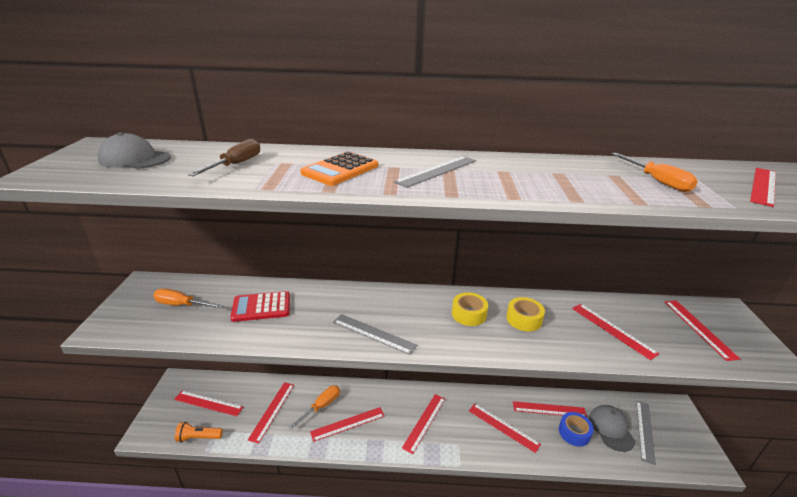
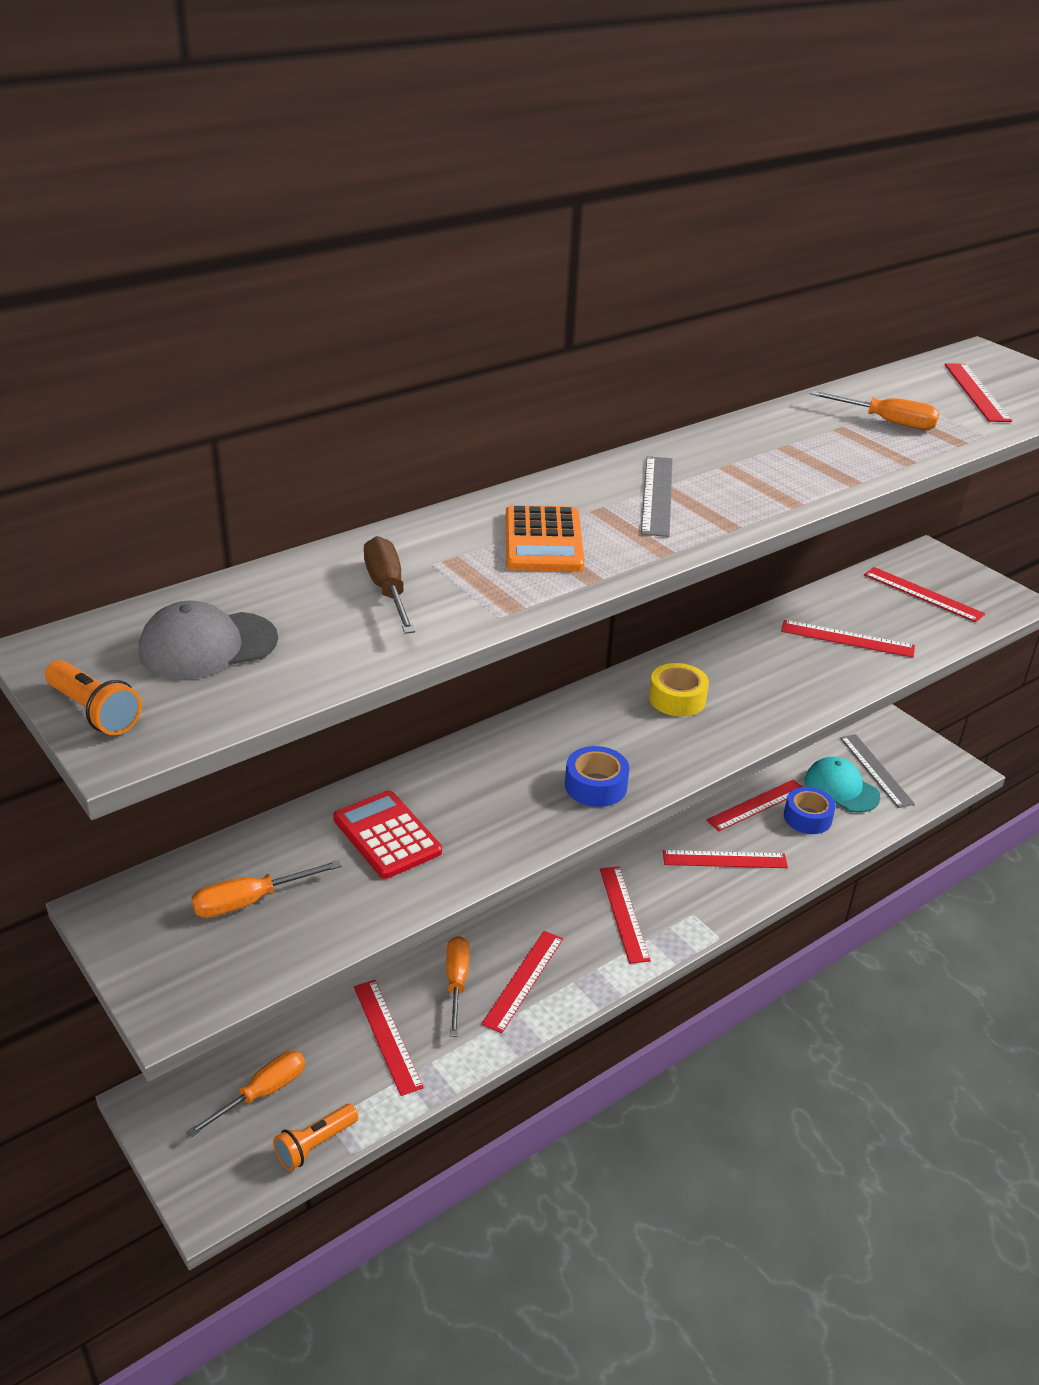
camera: 40 degrees left, 5 degrees up
(54, 164) = (94, 712): none -> orange flashlight
(208, 403) = (262, 1093): red ruler -> orange screwdriver
(261, 307) = (387, 835): red calculator -> red calculator turned 105 degrees clockwise
(373, 333) = (595, 786): grey ruler -> blue tape
(524, 319) = (745, 673): yellow tape -> none
(611, 428) = (841, 788): grey cap -> turquoise cap

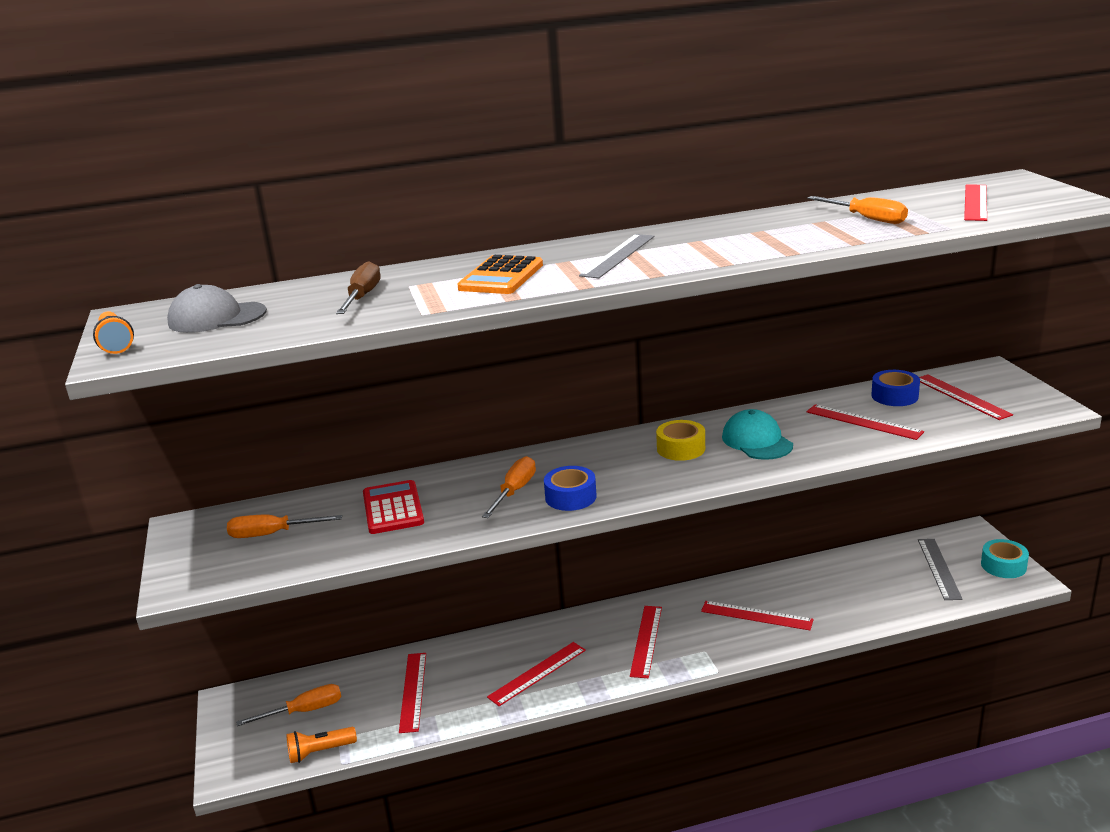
camera: 25 degrees right, 10 degrees down
(456, 983) = (485, 666): orange screwdriver -> orange screwdriver (514, 491)
(757, 805) = (809, 580): red ruler -> none
(807, 817) = (851, 595): blue tape -> blue tape (894, 396)
(841, 788) = (896, 578): turquoise cap -> turquoise cap (757, 441)
(933, 757) = (1003, 565): none -> turquoise tape

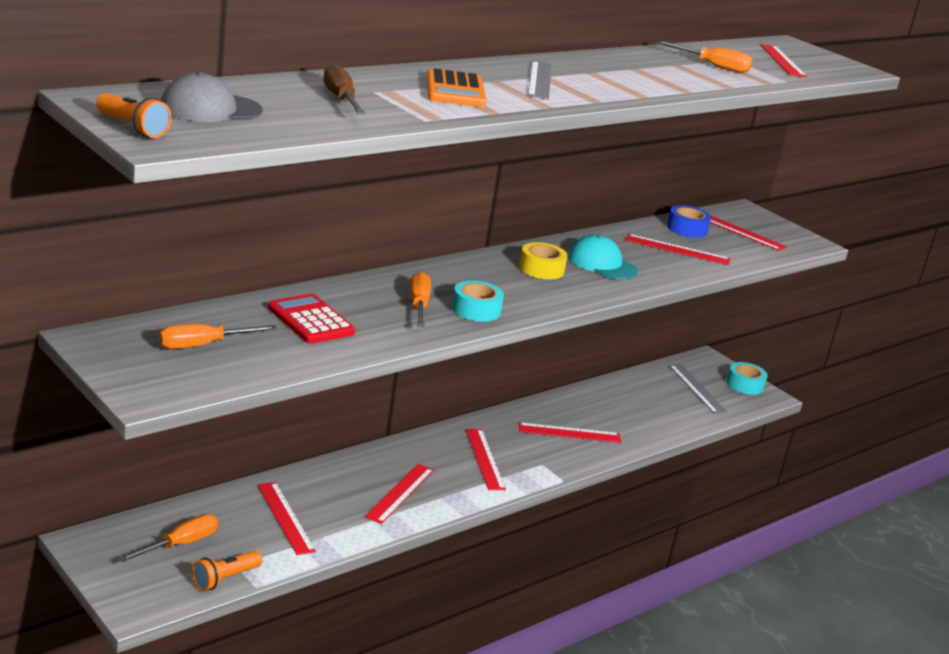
camera: 30 degrees left, 0 degrees up
(570, 497) = (476, 310): blue tape -> turquoise tape

